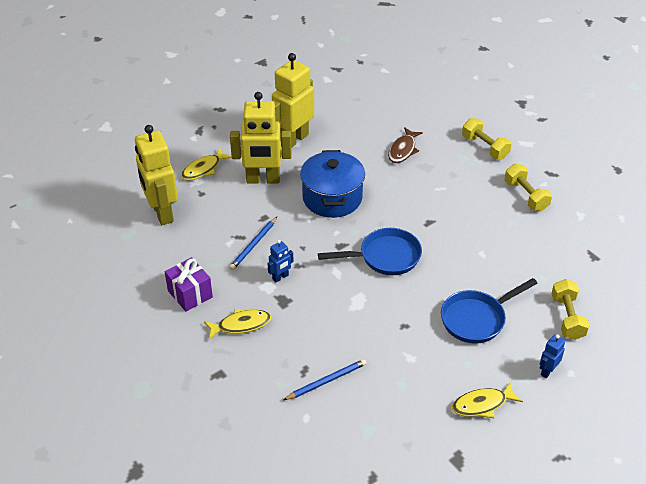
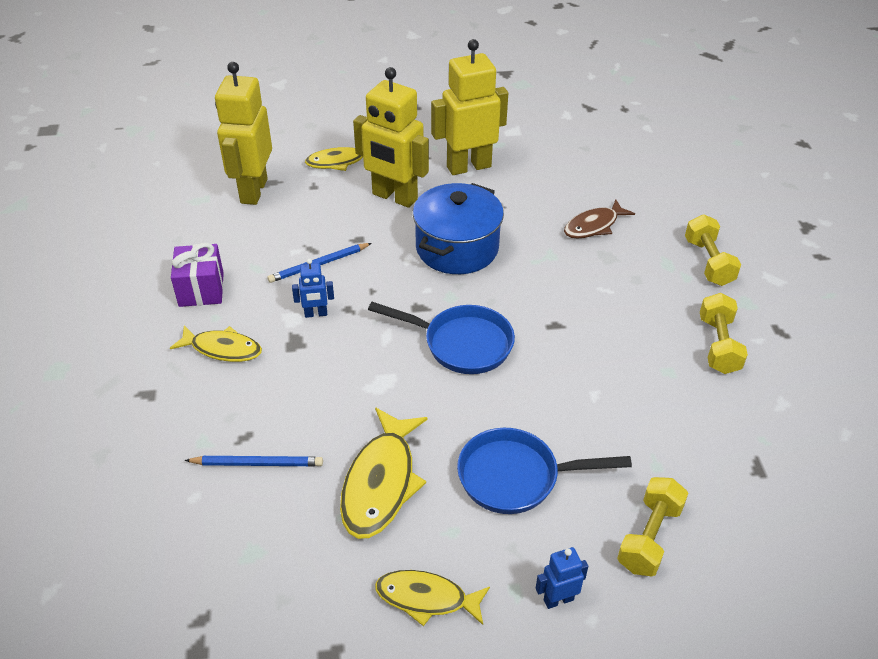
camera: 30 degrees right, 0 degrees up
(407, 357) = (381, 483): none -> yellow fish

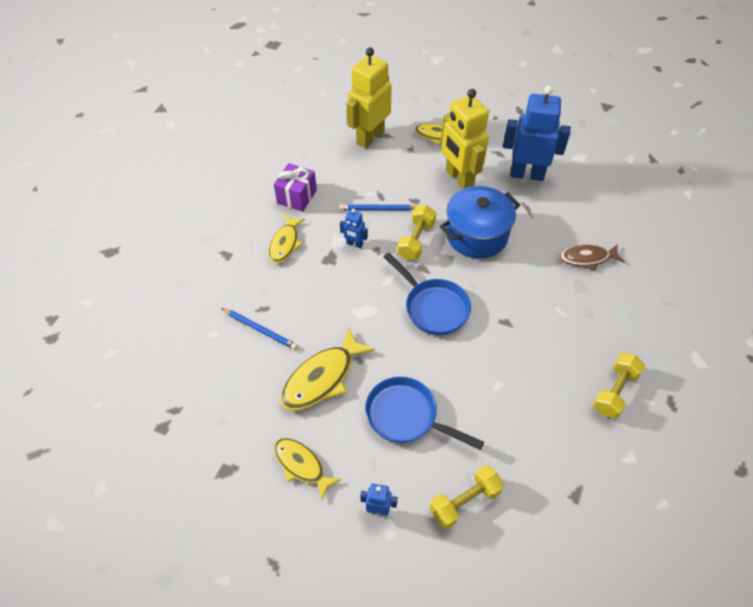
camera: 30 degrees right, 10 degrees up
(222, 349) = (285, 244): yellow fish -> yellow fish turned 60 degrees clockwise
(468, 166) = (527, 174): yellow robot -> blue robot
(708, 262) = (655, 324): yellow dumbbell -> yellow dumbbell (416, 240)

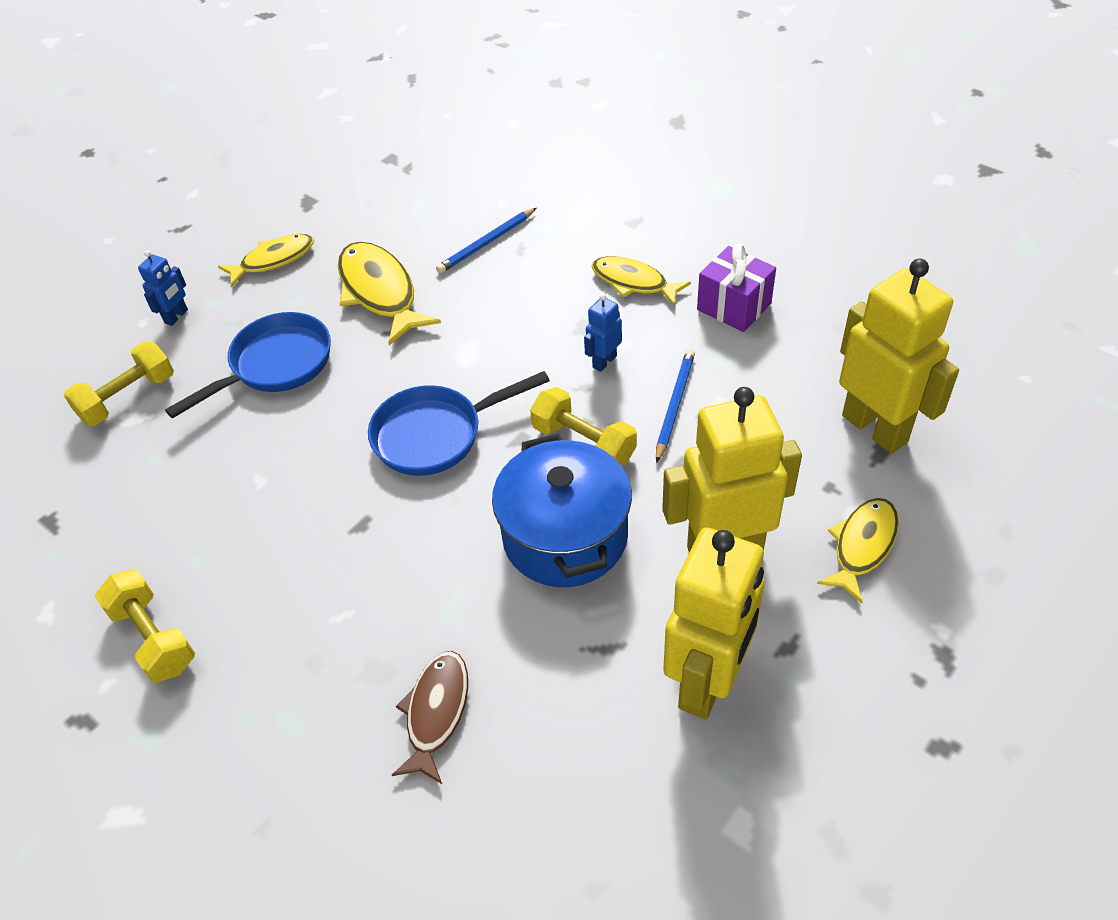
camera: 110 degrees right, 5 degrees down
(464, 502) = (128, 398): yellow dumbbell -> yellow dumbbell turned 60 degrees clockwise
(527, 174) = (707, 682): blue robot -> yellow robot

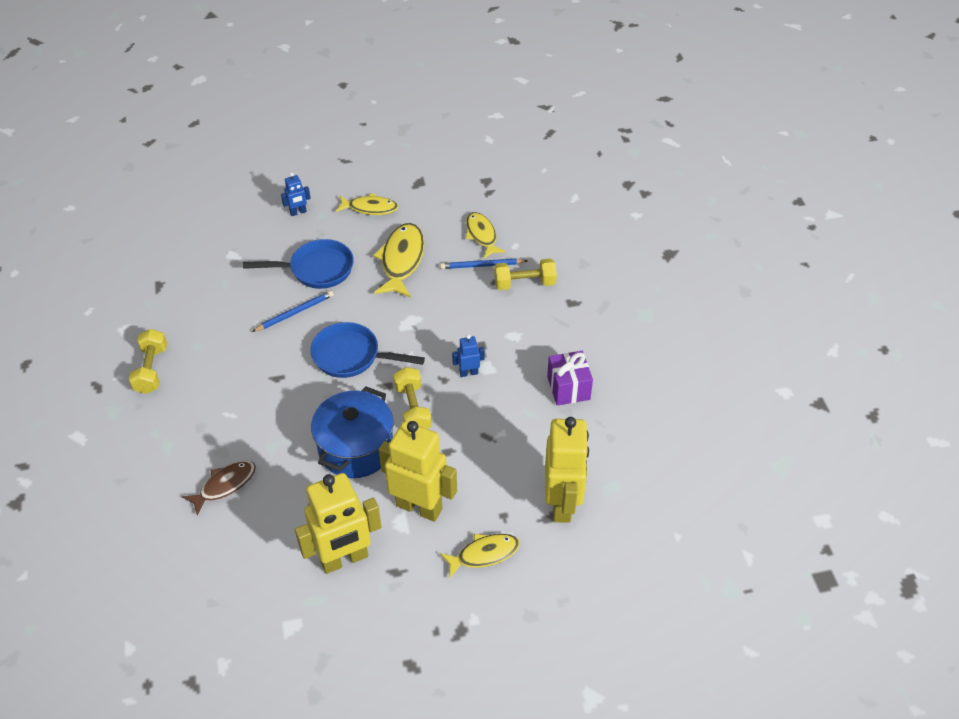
camera: 35 degrees right, 0 degrees up
(128, 398) = (240, 244): yellow dumbbell -> yellow dumbbell (524, 283)
(633, 282) = (532, 338): yellow fish -> yellow fish (482, 235)
(674, 405) = (476, 420): blue pencil -> blue pencil (295, 312)

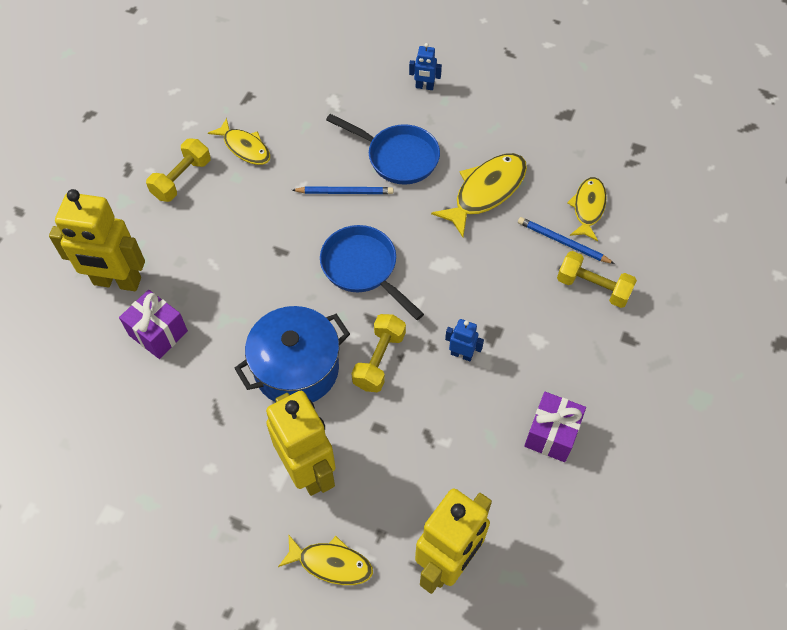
camera: 35 degrees right, 10 degrees up
(225, 485) = (158, 333): brown fish -> purple gift
(344, 559) = (202, 478): yellow robot -> yellow robot (117, 282)
(370, 208) = (496, 118): yellow fish -> yellow fish (245, 147)

